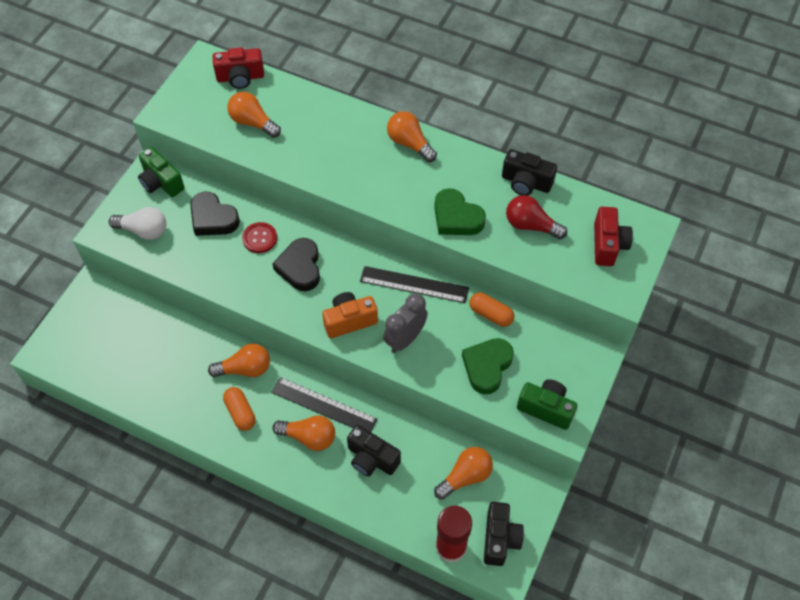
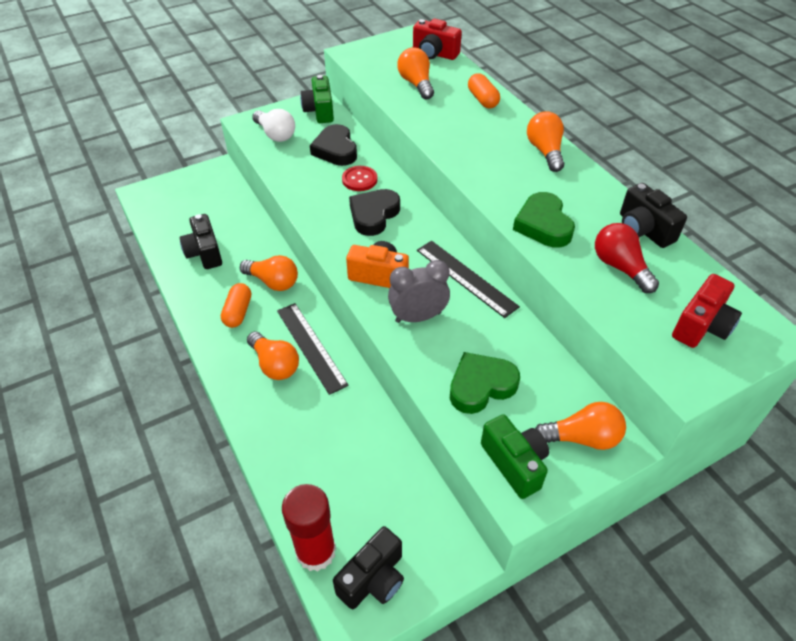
camera: 35 degrees right, 10 degrees down
(371, 459) = (313, 417): black camera -> black camera (204, 253)
(465, 476) = (388, 491): orange light bulb -> orange light bulb (582, 437)
(490, 314) = (523, 341): orange capsule -> orange capsule (482, 99)

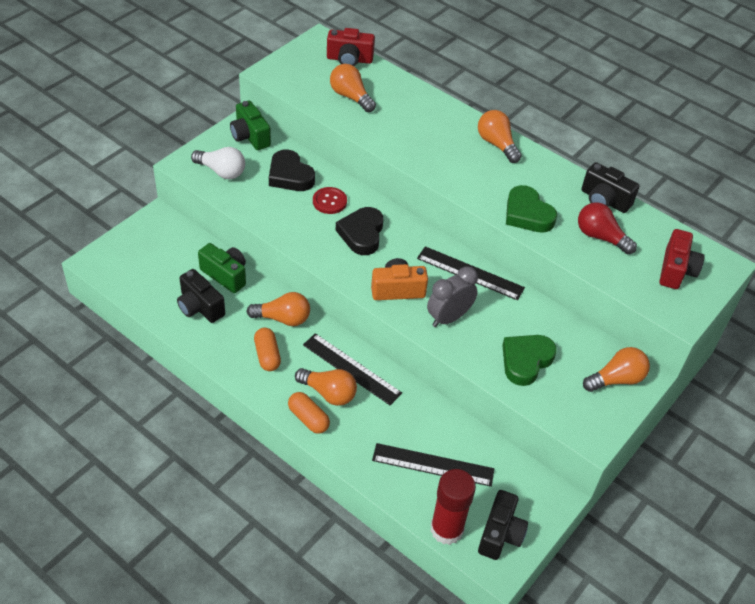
camera: 25 degrees left, 0 degrees up
(340, 472) = (433, 464): none -> black ruler
(482, 99) = (419, 102): orange capsule -> orange capsule (308, 418)
(514, 463) = (578, 412): green camera -> green camera (225, 275)

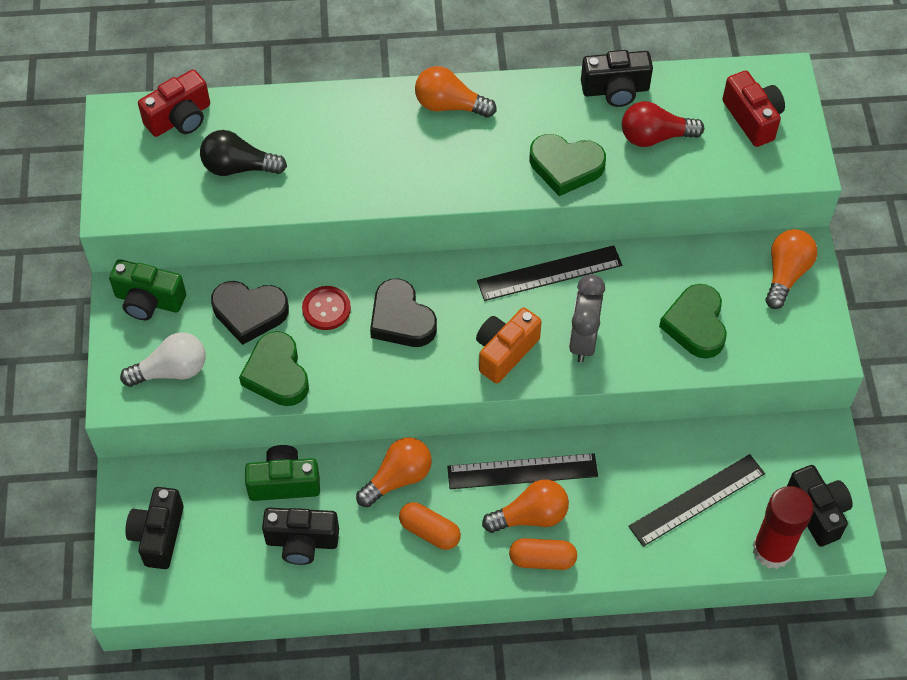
camera: 40 degrees left, 10 degrees up
(140, 249) = (158, 535): none -> black camera
(268, 210) = (277, 374): none -> green heart
(350, 97) = (238, 167): orange light bulb -> black light bulb

